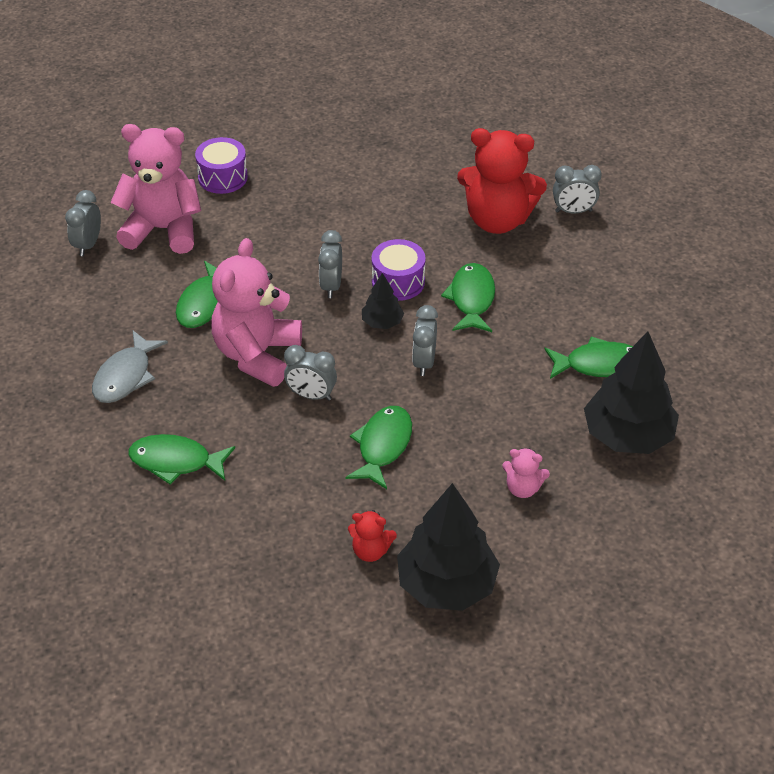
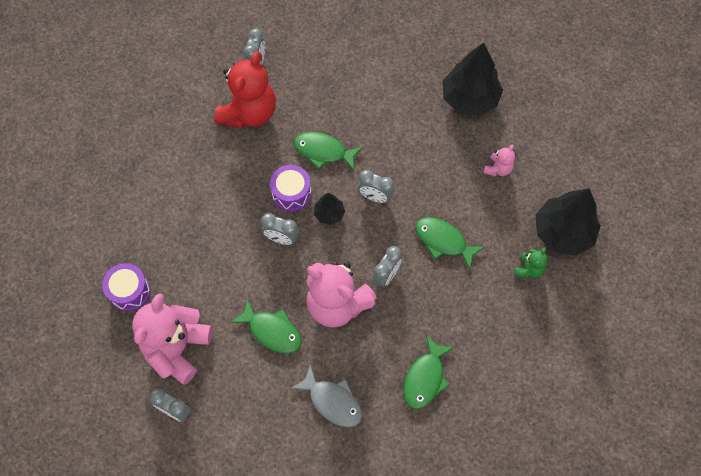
camera: 75 degrees left, 20 degrees up
(370, 551) = (528, 269): red teddy bear -> green teddy bear
(598, 364) = (406, 95): green fish -> none

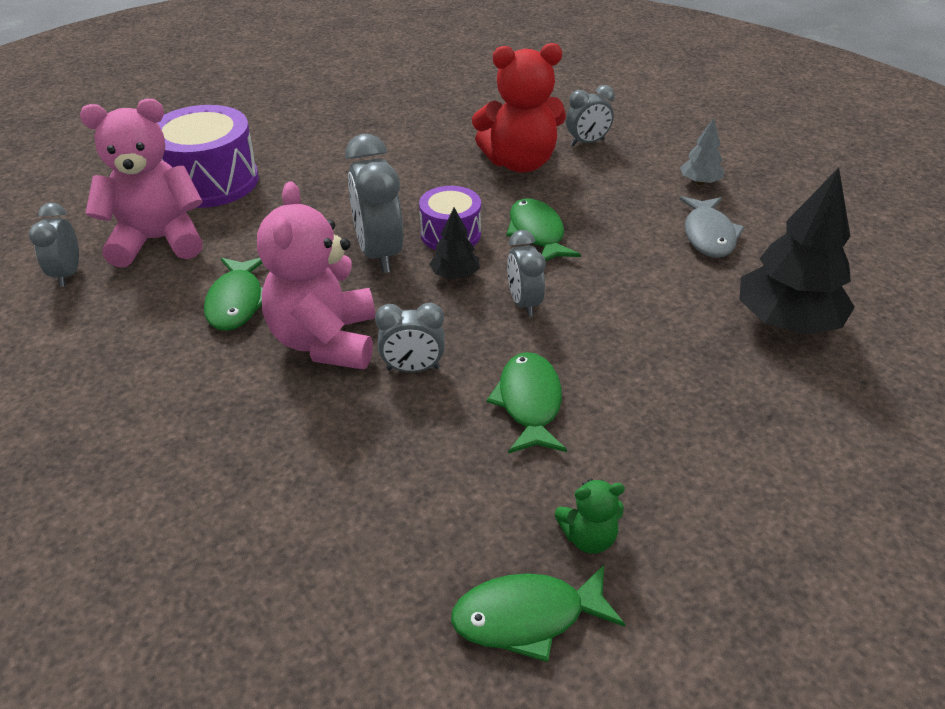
camera: 55 degrees right, 25 degrees down
(129, 291) = (211, 181): purple drum -> purple drum, size x1.70
(281, 238) = (379, 253): grey clock -> grey clock, size x1.68
(332, 401) = (162, 406): grey fish -> grey fish (708, 235)
(340, 41) = (699, 182): none -> grey tree
(425, 378) = (270, 495): green fish -> green fish (527, 617)
(498, 169) = (718, 406): pink teddy bear -> none
(562, 232) = (710, 552): black tree -> none

